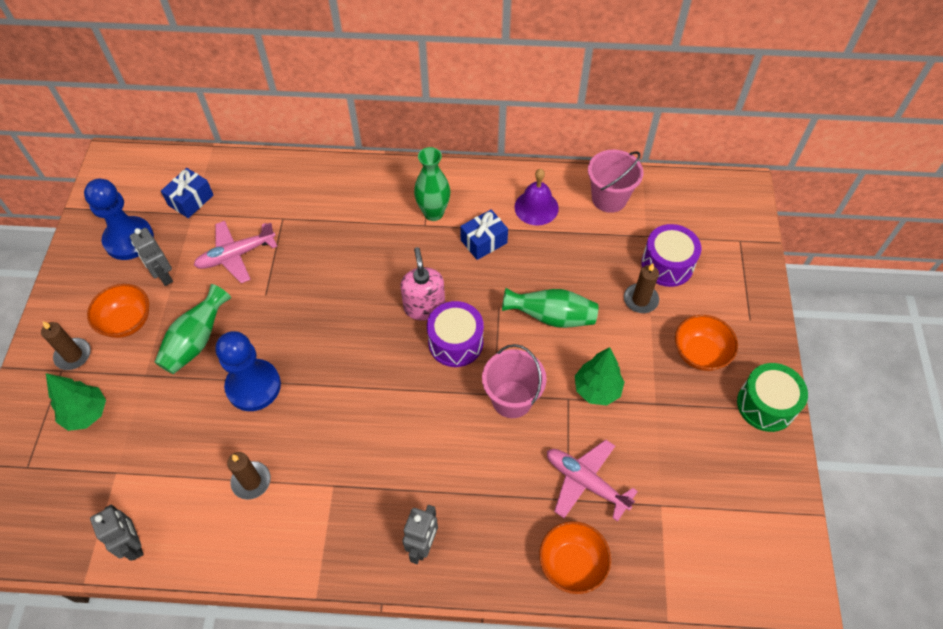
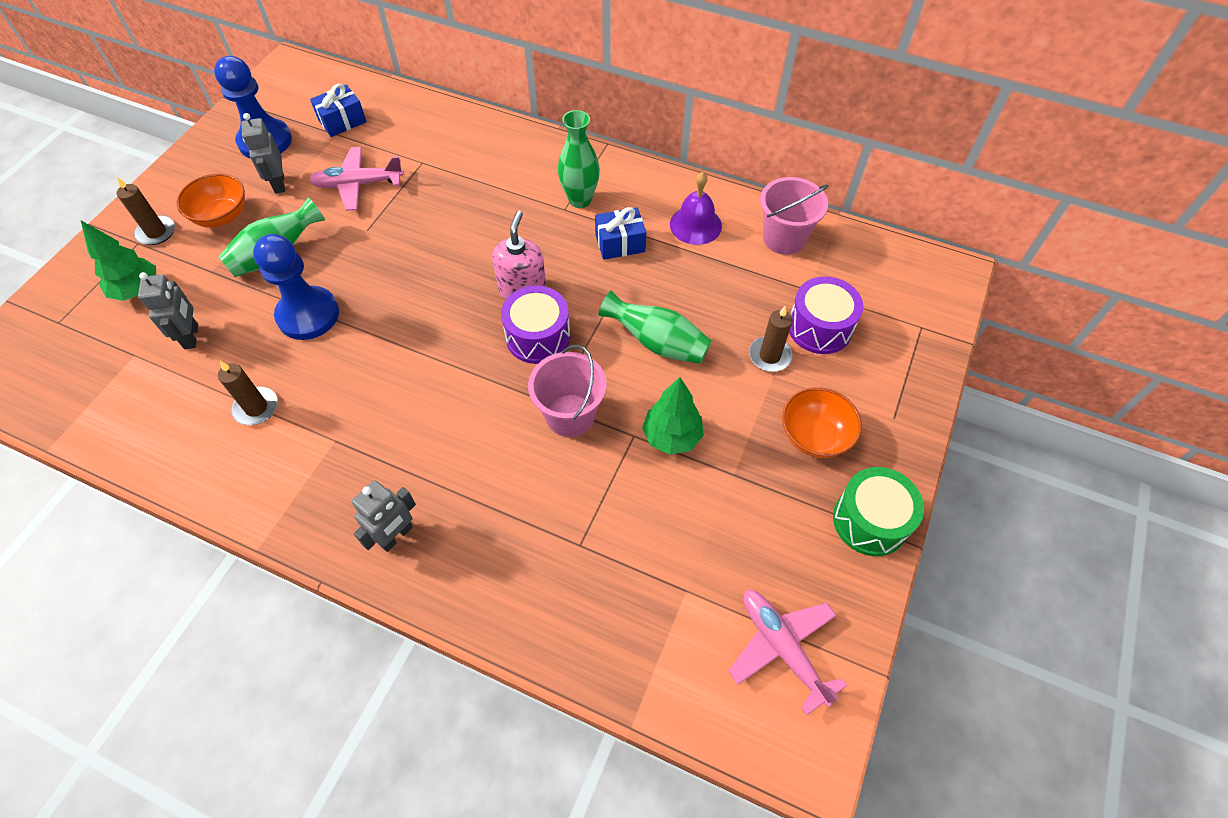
camera: 20 degrees right, 0 degrees up
(134, 544) = (113, 430): grey robot -> grey robot (192, 336)
(572, 564) = (550, 618): orange bowl -> none
(585, 482) = (609, 533): pink plane -> pink plane (782, 647)

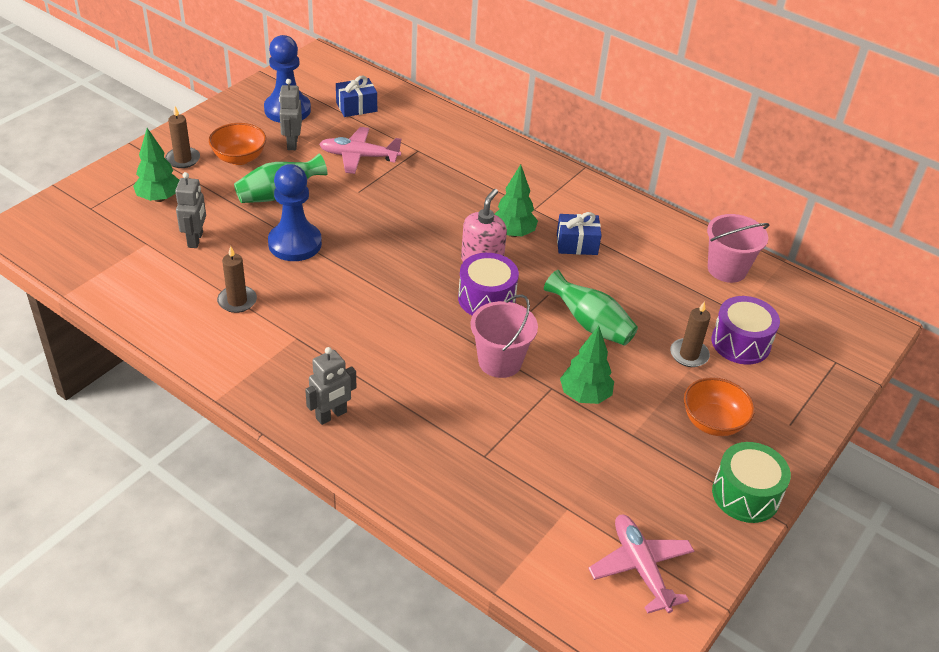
camera: 10 degrees right, 15 degrees down
(548, 245) = (513, 233): none -> green tree
(580, 200) = (549, 204): green vase -> none
(695, 225) = (648, 243): purple bell -> none

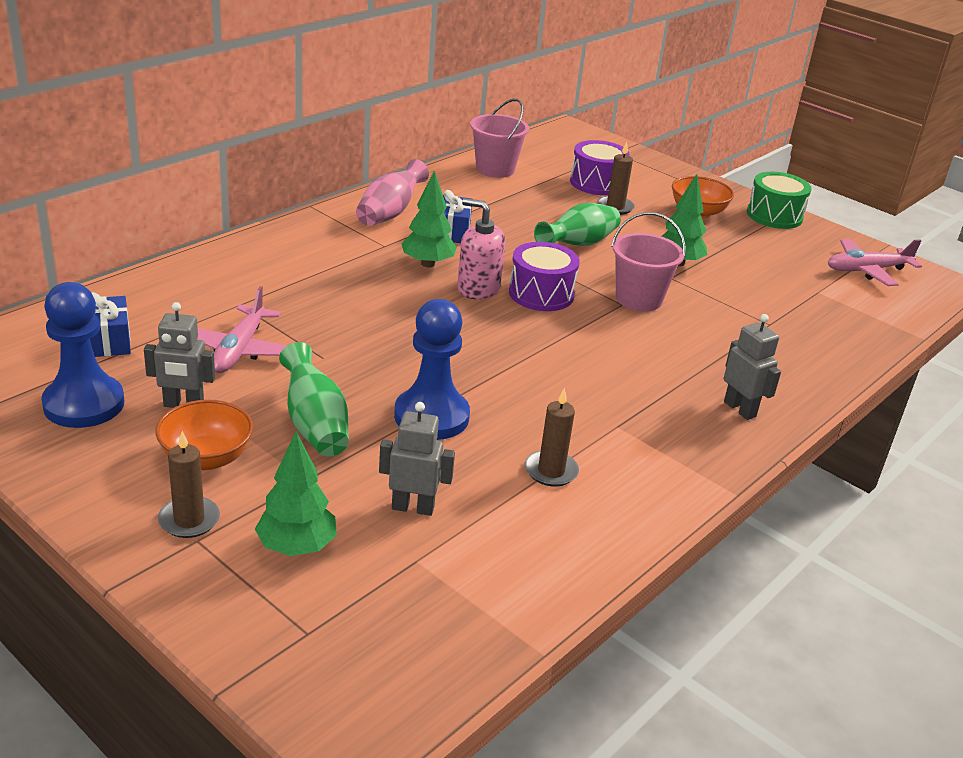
camera: 85 degrees left, 10 degrees down
(594, 208) = (390, 213): none -> pink vase

